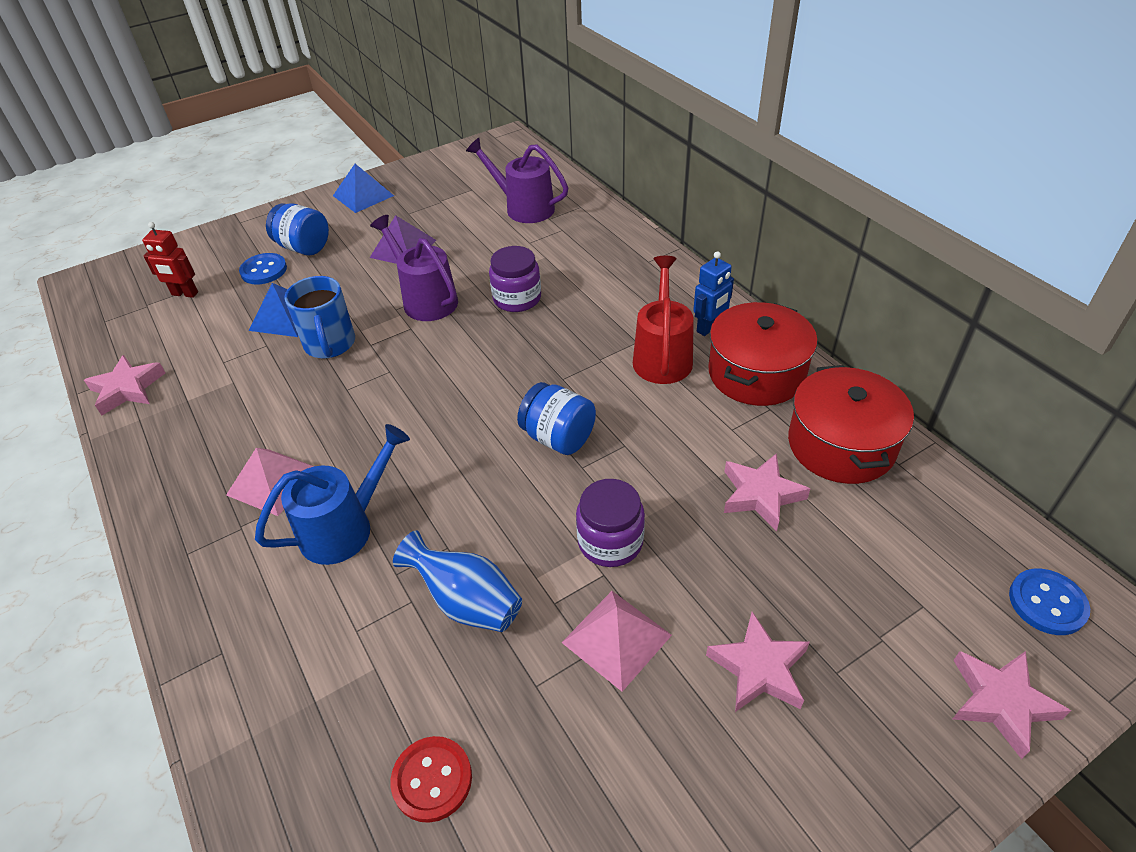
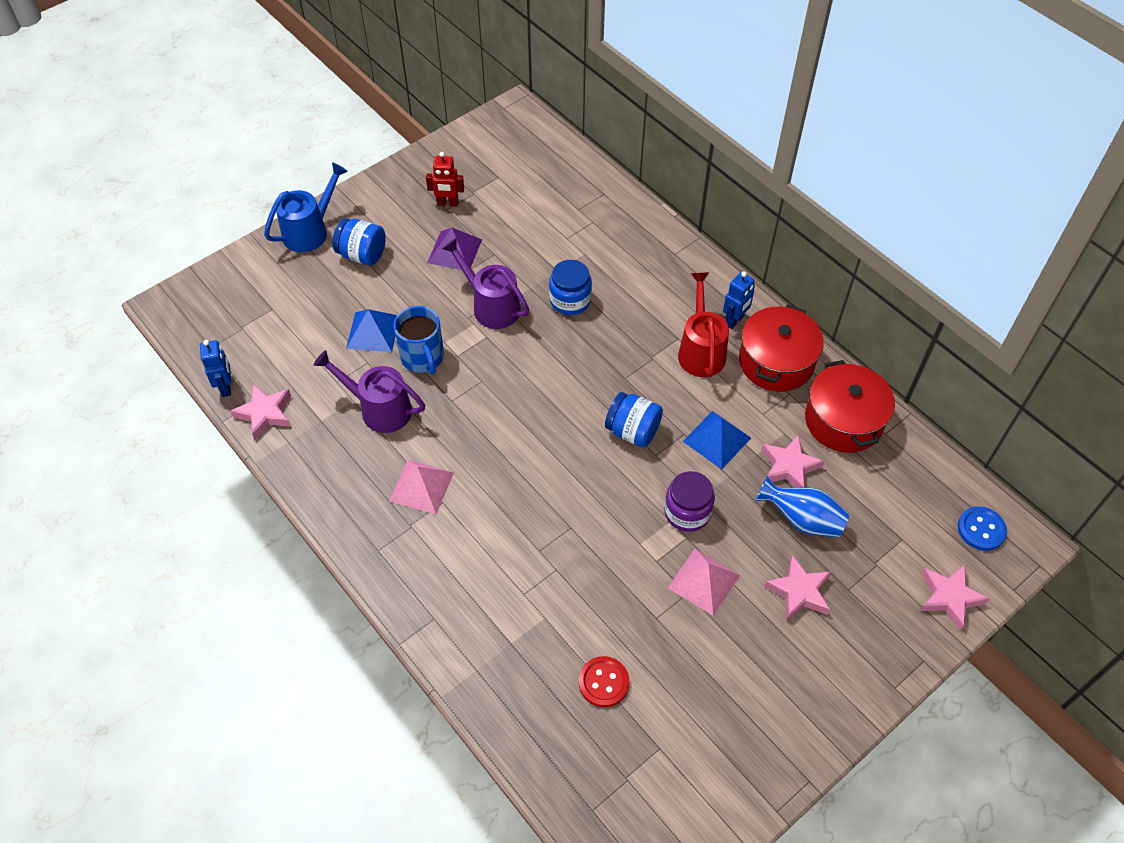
camera: 10 degrees left, 10 degrees up
(99, 360) = (226, 387): none -> blue robot
(185, 294) = (272, 313): red robot -> red robot (448, 203)
(264, 270) = (335, 283): blue button -> none
(345, 527) = (491, 518): blue watering can -> blue watering can (310, 231)
(363, 195) = (397, 189): blue pyramid -> blue pyramid (717, 439)
(467, 602) = (596, 566): blue vase -> blue vase (801, 519)
(517, 298) = (570, 300): purple jar -> blue jar
(523, 208) = (552, 197): purple watering can -> purple watering can (379, 409)

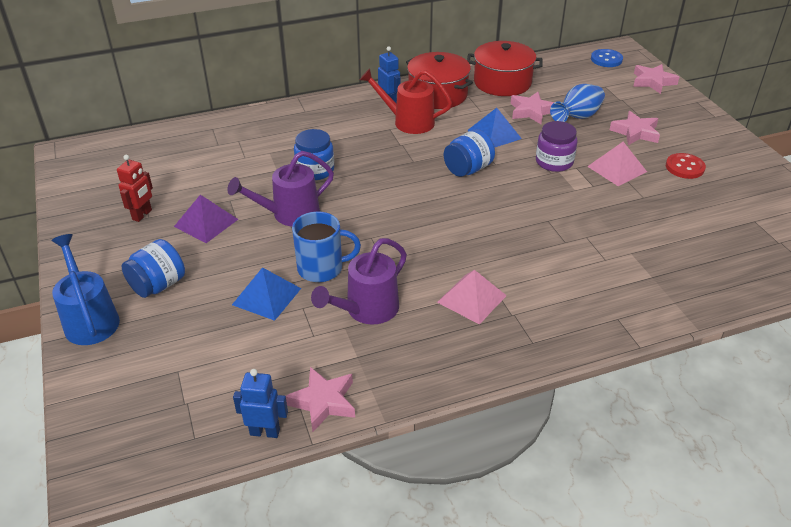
camera: 70 degrees left, 15 degrees down
(603, 682) = (696, 235): red button -> red button (684, 167)

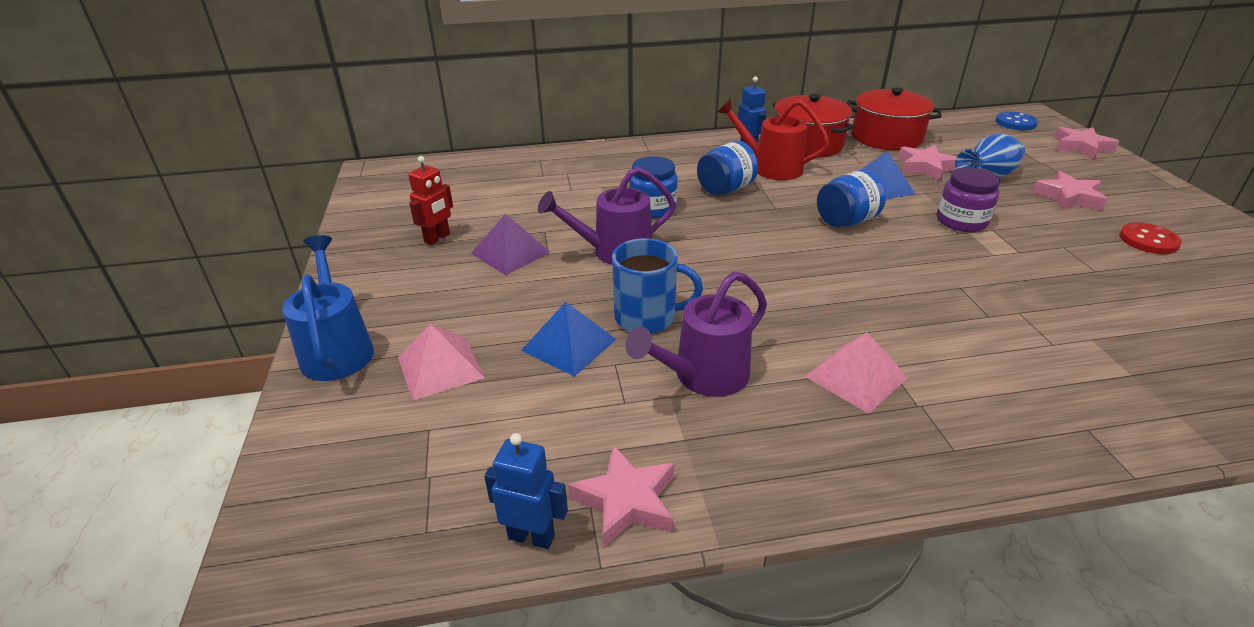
camera: 10 degrees right, 5 degrees down
(158, 285) = (434, 317): blue jar -> blue jar (725, 189)
(617, 169) = (1050, 235): pink pyramid -> pink pyramid (440, 367)

